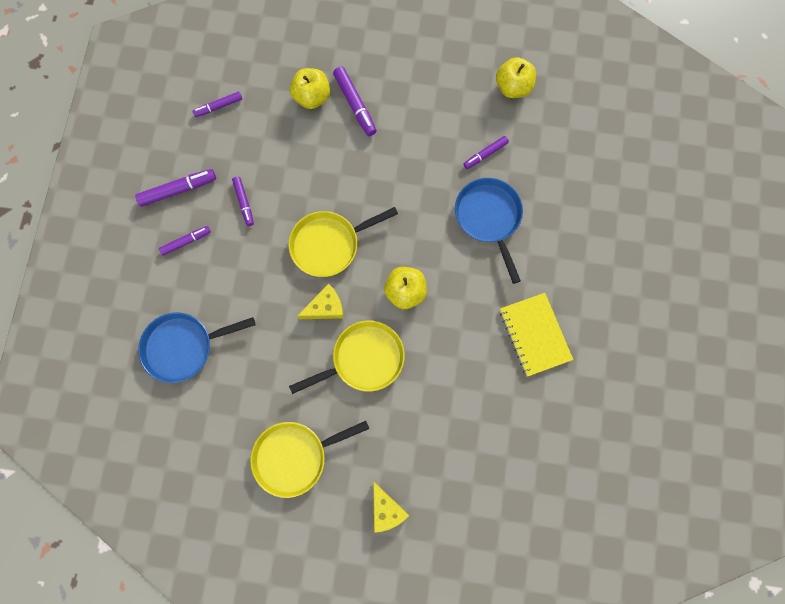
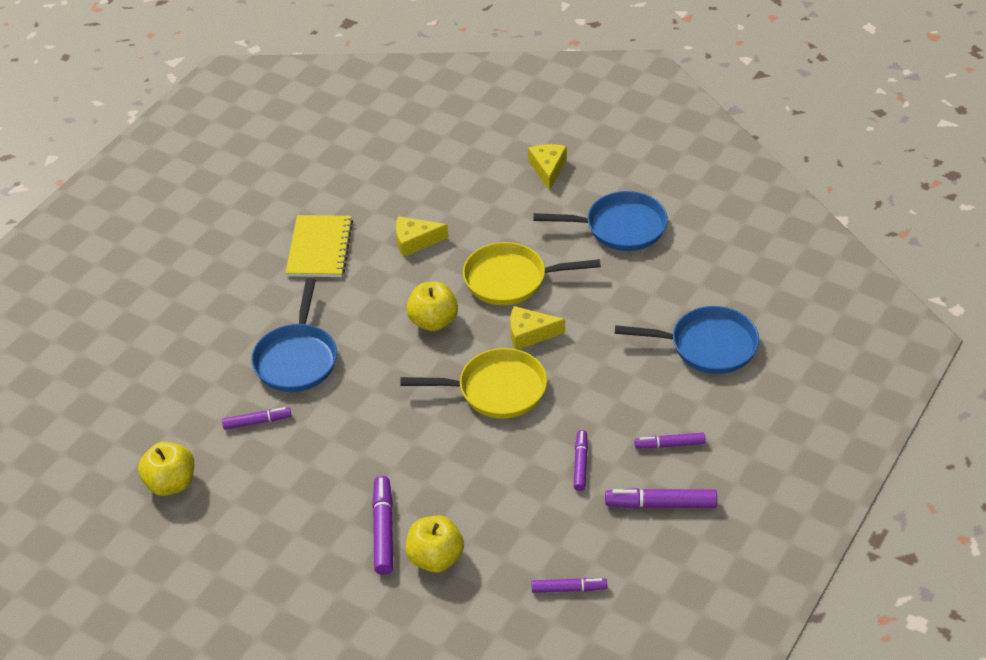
camera: 155 degrees left, 30 degrees down
(295, 456) = (620, 227): yellow pan -> blue pan
(461, 373) = (415, 241): none -> yellow cheese

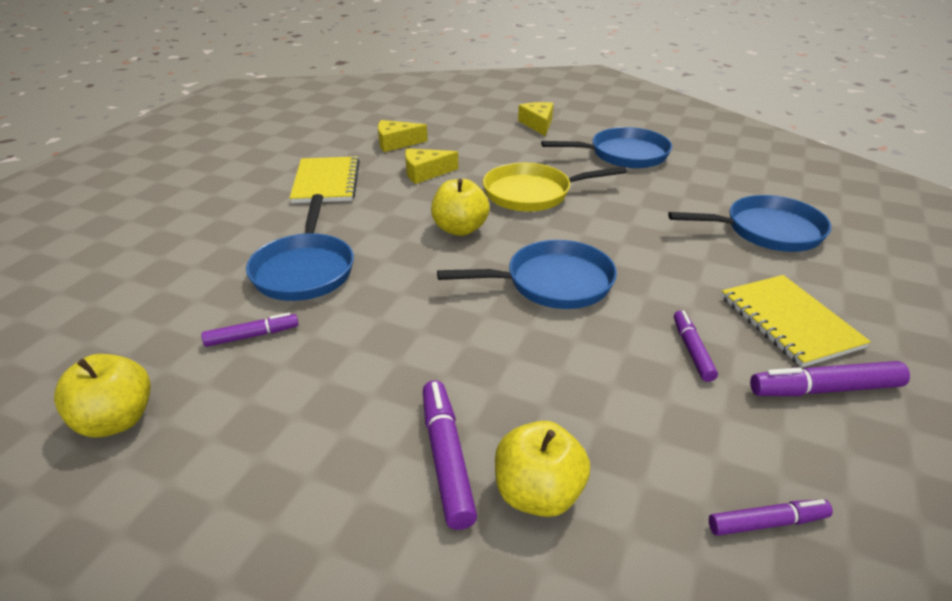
camera: 10 degrees left, 10 degrees down
(496, 390) = (552, 283): yellow pan -> blue pan
(529, 334) = (570, 233): yellow cheese -> yellow cheese (396, 143)
(669, 445) = (790, 322): purple marker -> yellow notebook

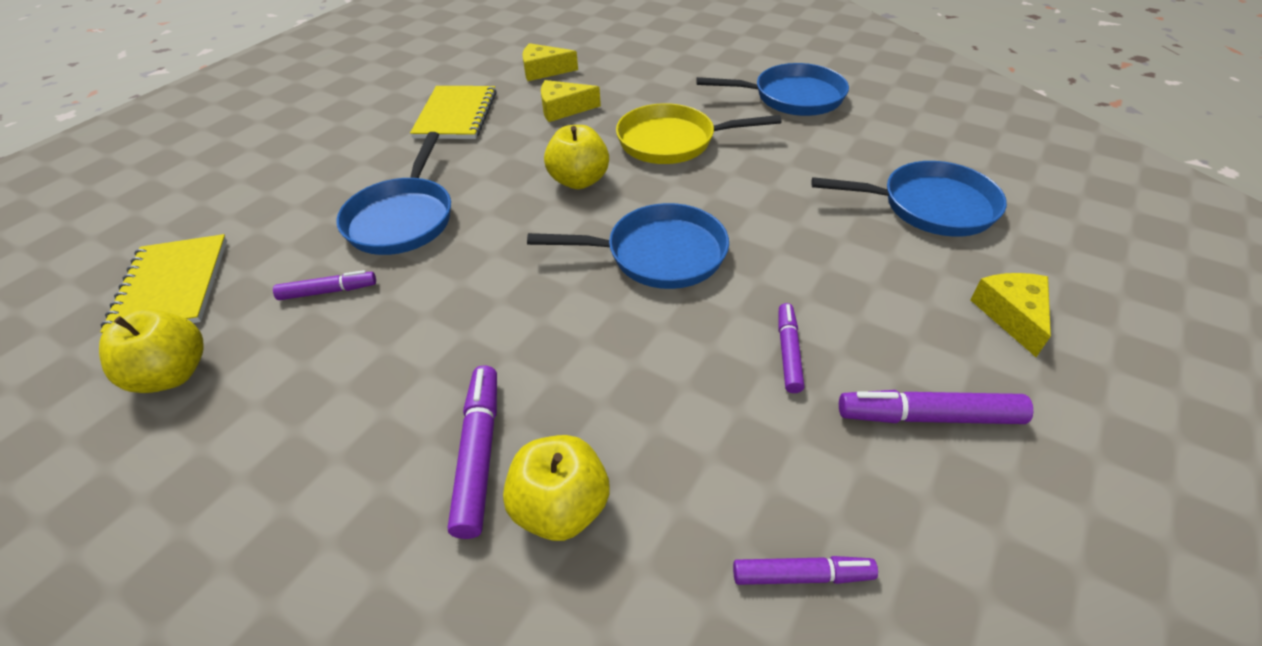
camera: 10 degrees right, 10 degrees up
(538, 124) = (707, 54): yellow cheese -> yellow cheese (1012, 315)
(790, 322) = (916, 326): yellow notebook -> yellow notebook (172, 286)

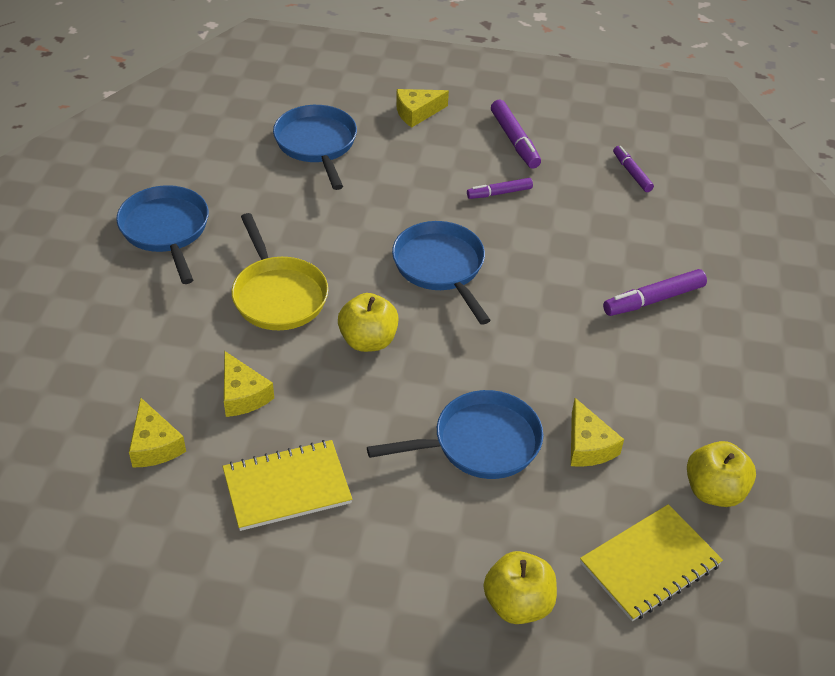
camera: 115 degrees left, 0 degrees up
(328, 291) = (588, 445): purple marker -> yellow cheese
(561, 507) = (658, 257): yellow apple -> yellow apple (518, 604)

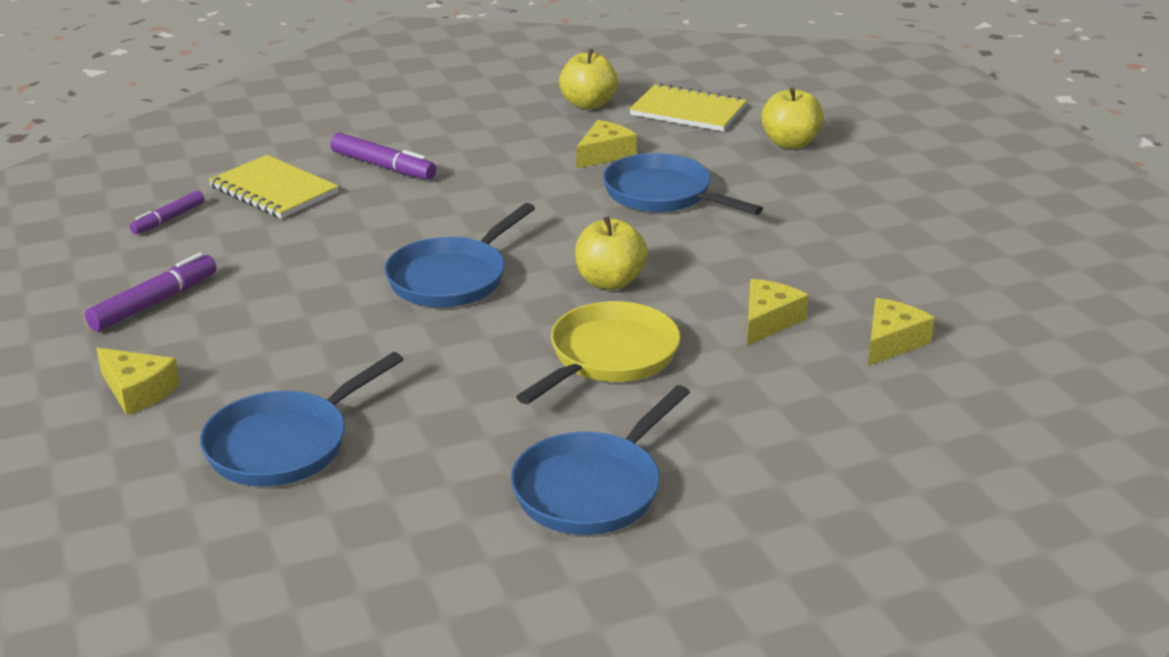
camera: 120 degrees left, 15 degrees down
(287, 487) = (832, 259): yellow notebook -> yellow notebook (274, 190)
(499, 193) = (279, 282): purple marker -> none

